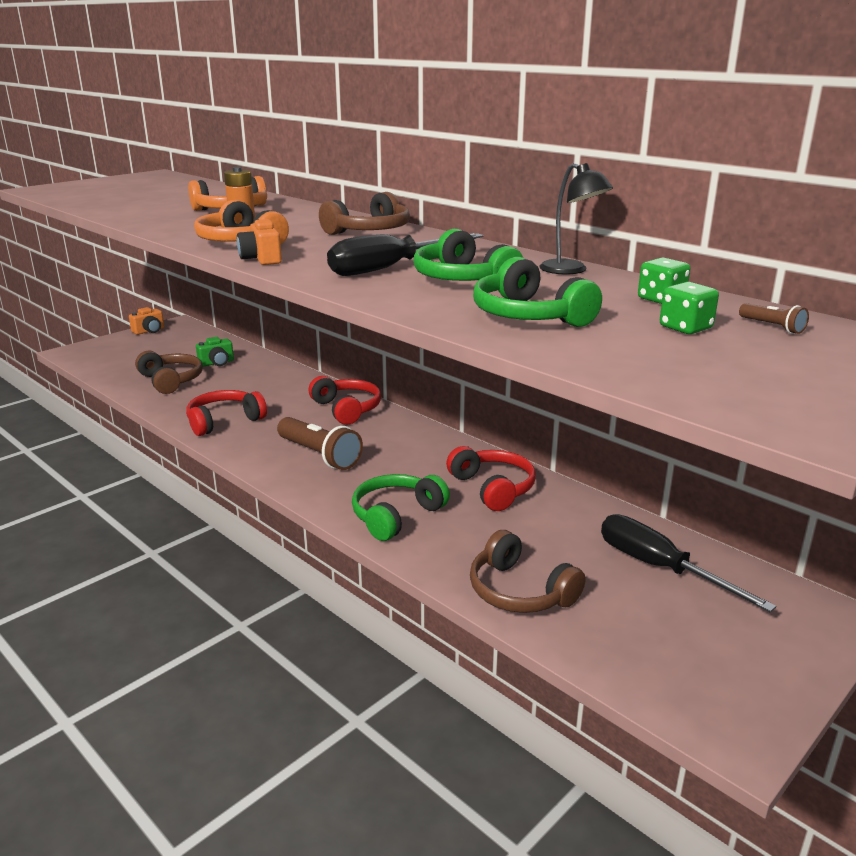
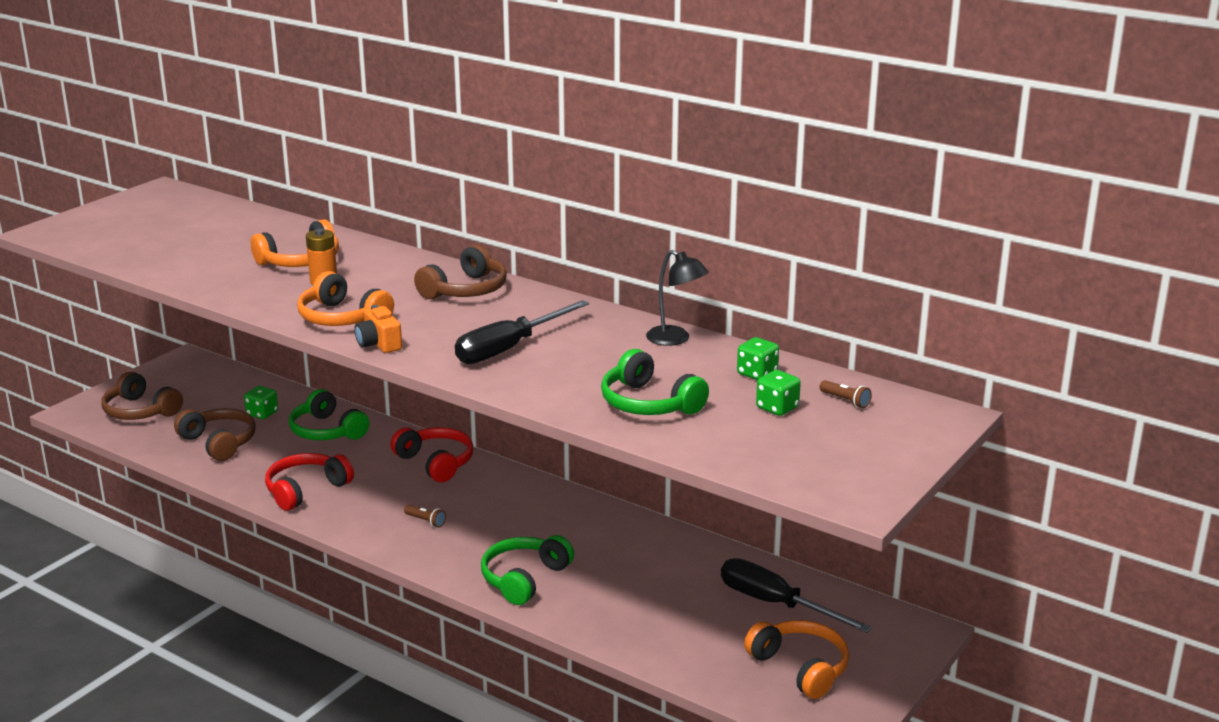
camera: 10 degrees left, 0 degrees up
(149, 331) = (155, 373): orange camera -> none
(217, 363) = (262, 413): green camera -> green dice
(319, 455) = (425, 521): brown flashlight -> brown flashlight, size x0.42
(463, 279) = (580, 359): green headphones -> green headphones (327, 431)
(493, 488) = (611, 540): red headphones -> none
(519, 591) = (654, 638): brown headphones -> brown headphones (140, 411)
(687, 645) = (800, 667): none -> orange headphones

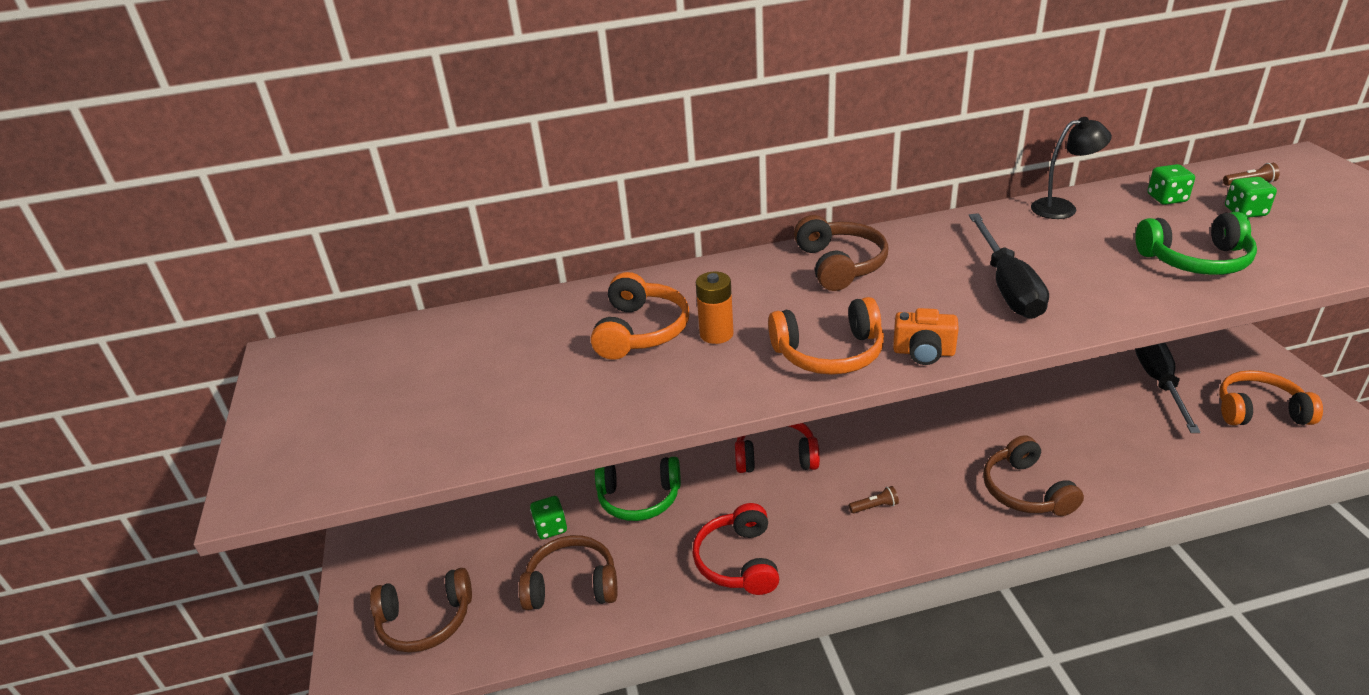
camera: 45 degrees left, 10 degrees up
(524, 578) = (1025, 491): green headphones -> brown headphones
(775, 604) = (1159, 382): black screwdriver -> black screwdriver turned 105 degrees clockwise

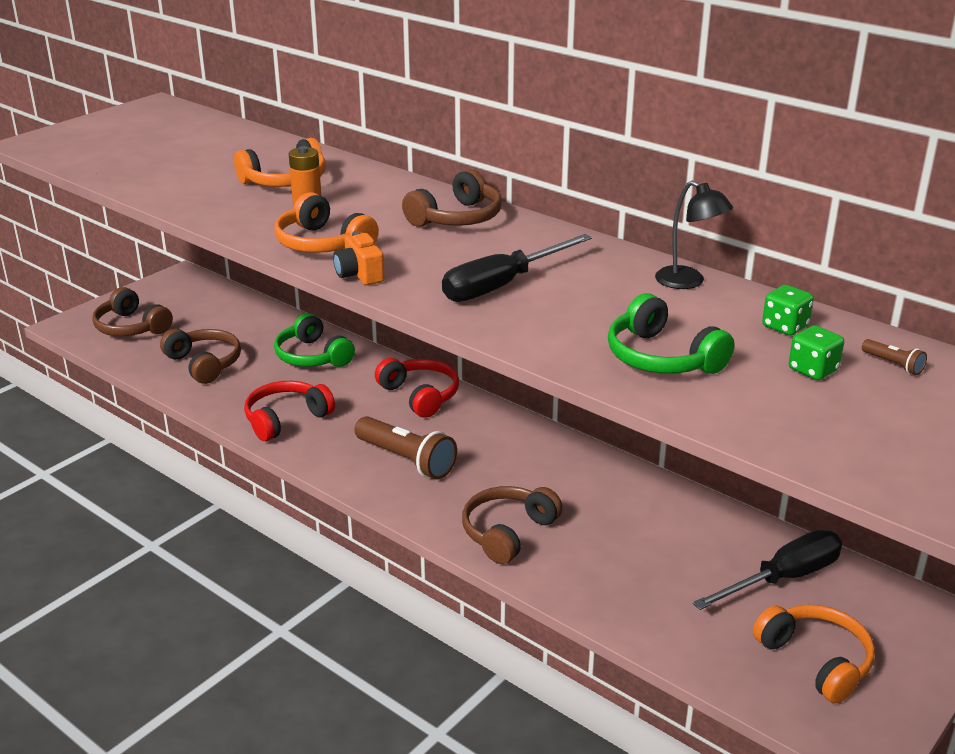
camera: 50 degrees right, 5 degrees down
(551, 527) = (250, 335): green dice -> none
(875, 507) = (406, 460): brown flashlight -> brown flashlight, size x2.36

